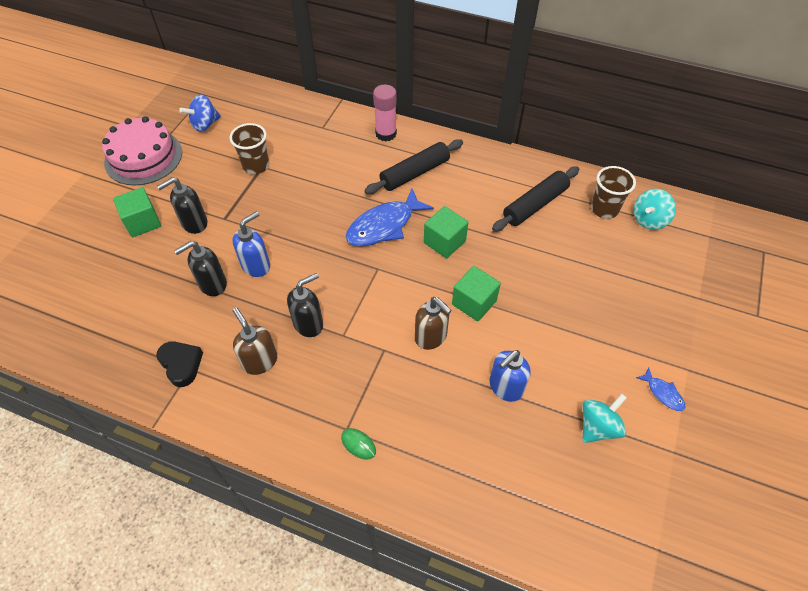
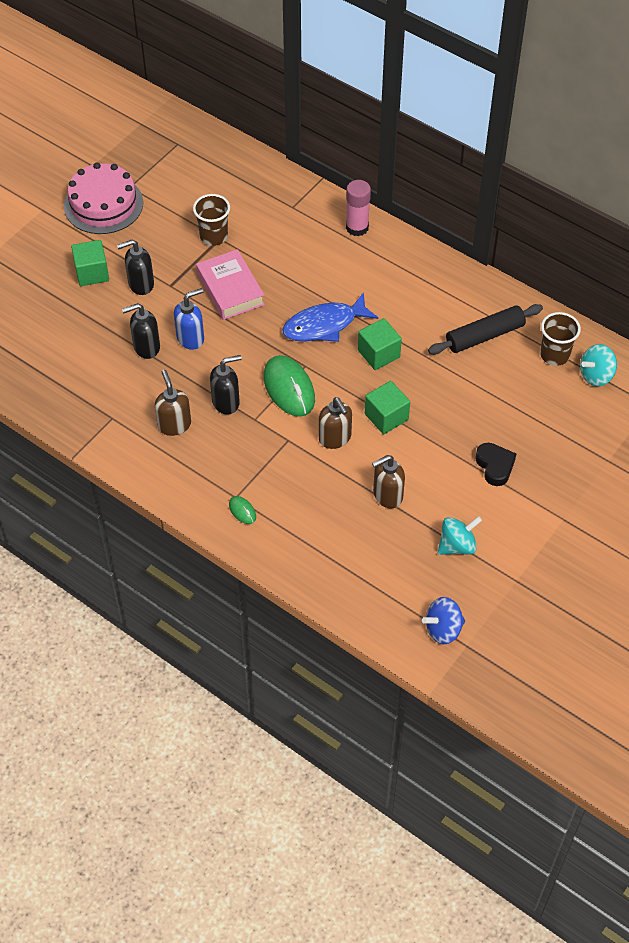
camera: 15 degrees right, 0 degrees up
(181, 364) = (105, 412): black heart -> black heart (495, 466)
(205, 124) = (171, 180): blue spinning top -> blue spinning top (443, 629)
(284, 210) = (230, 289): none -> pink book
(368, 295) = (289, 388): none -> green mouse
(414, 173) = (373, 277): black rolling pin -> none
(505, 387) = (387, 495): blue soap dispenser -> brown soap dispenser
(663, 393) = (529, 533): blue fish -> none

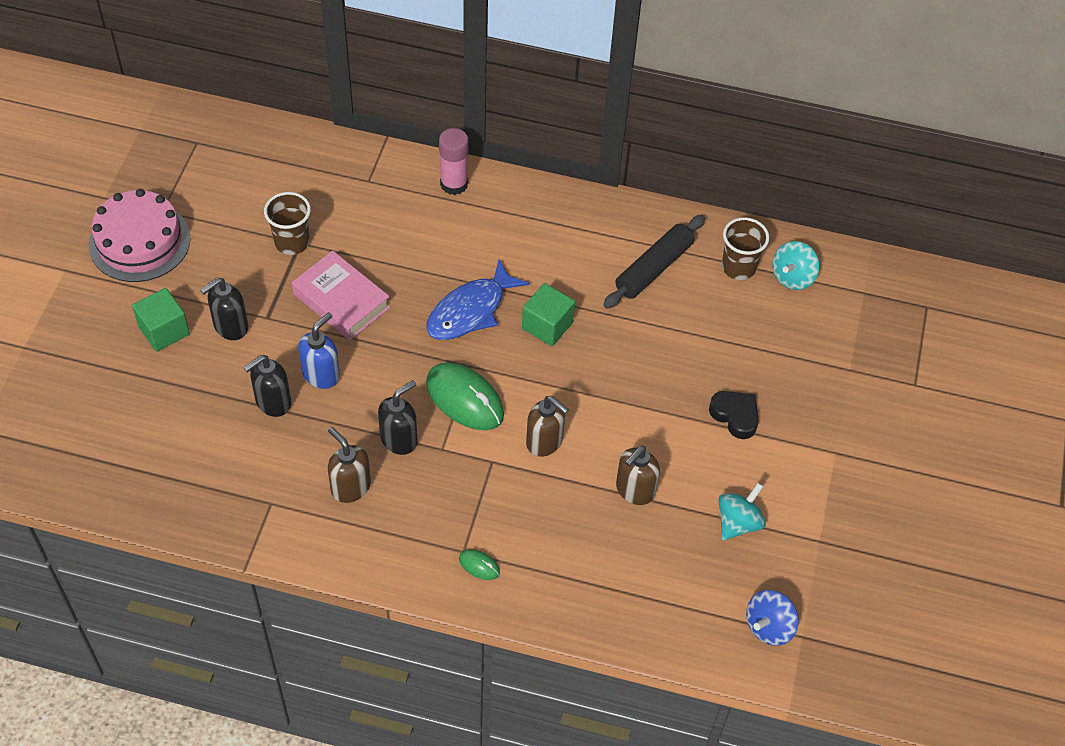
camera: 25 degrees left, 0 degrees up
(386, 417) = (590, 397): green cube -> none

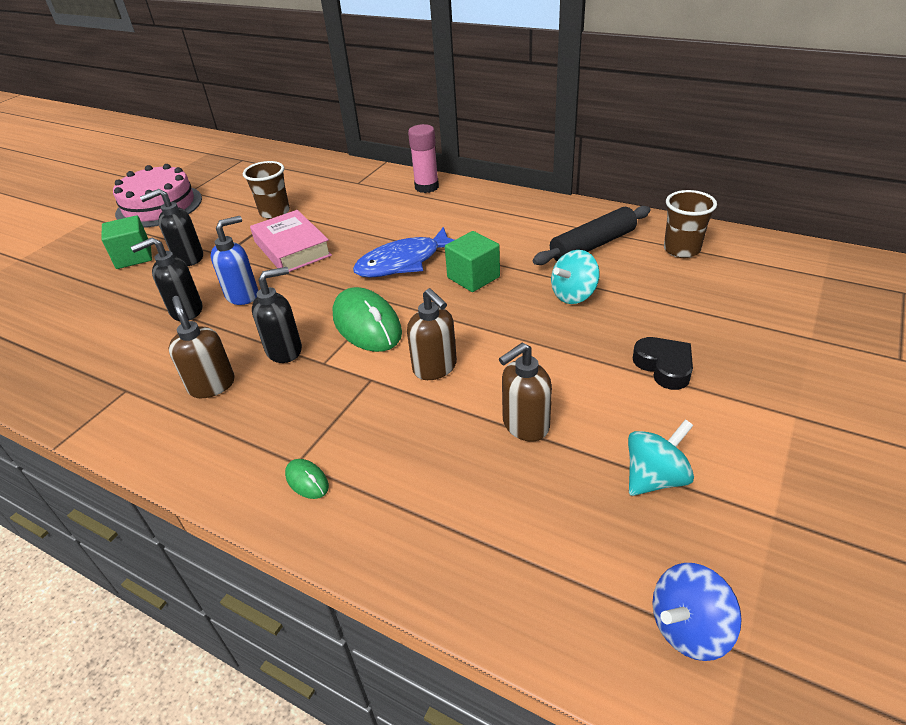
camera: 20 degrees right, 15 degrees down
(792, 277) = (740, 260): turquoise spinning top -> turquoise spinning top (573, 295)

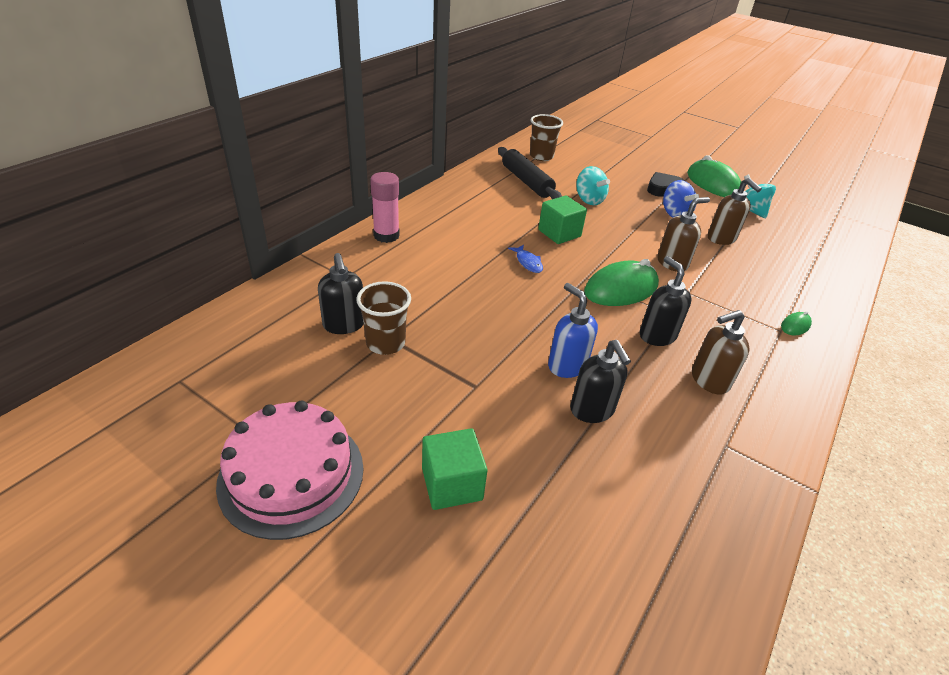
camera: 90 degrees left, 0 degrees up
(188, 258) = (475, 419): black soap dispenser -> black soap dispenser (344, 325)
(292, 248) = (480, 329): pink book -> none
(404, 262) = (528, 262): blue fish -> blue fish, size x0.47
(689, 628) = (832, 222): blue spinning top -> blue spinning top (674, 214)
(737, 433) = (713, 184): none -> green mouse

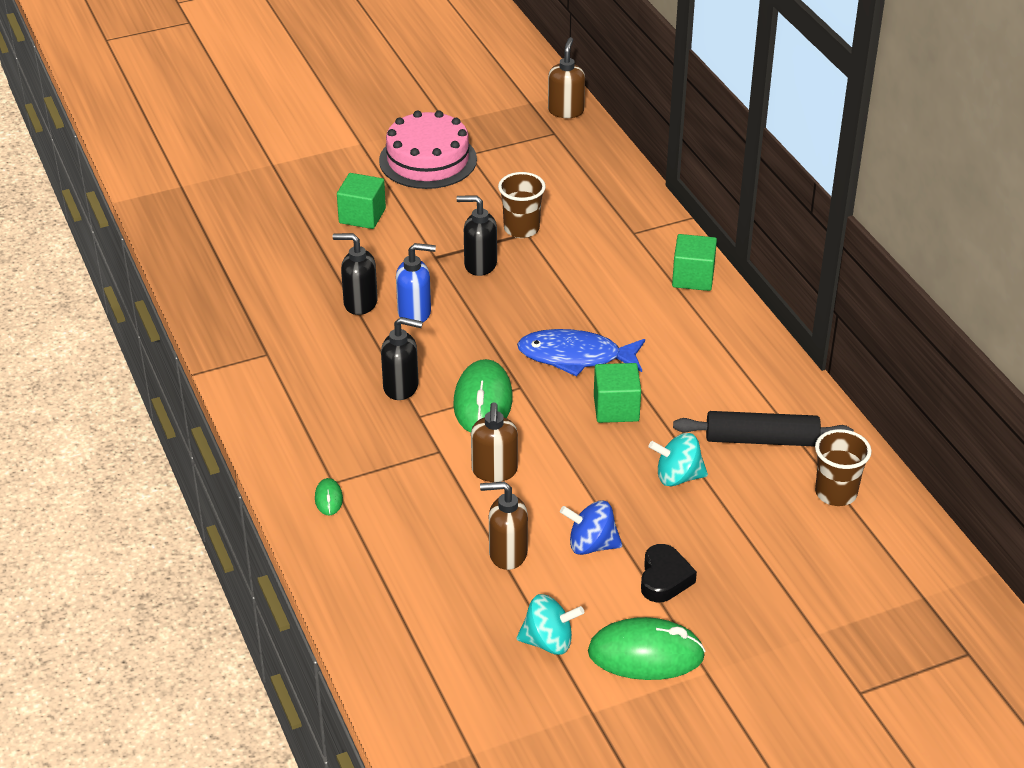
camera: 125 degrees right, 0 degrees up
(344, 325) = (562, 215): black soap dispenser -> black soap dispenser (480, 265)
(386, 235) = (693, 277): pink glue stick -> green cube
(528, 262) = (576, 357): blue fish -> blue fish, size x2.14
(709, 380) = (326, 386): brown soap dispenser -> brown soap dispenser (566, 111)

